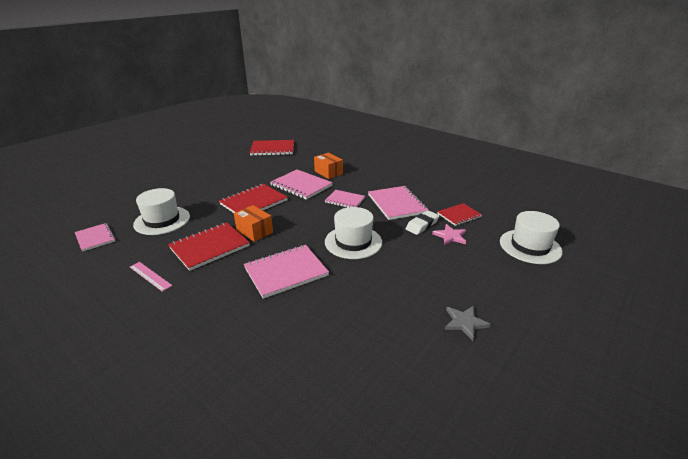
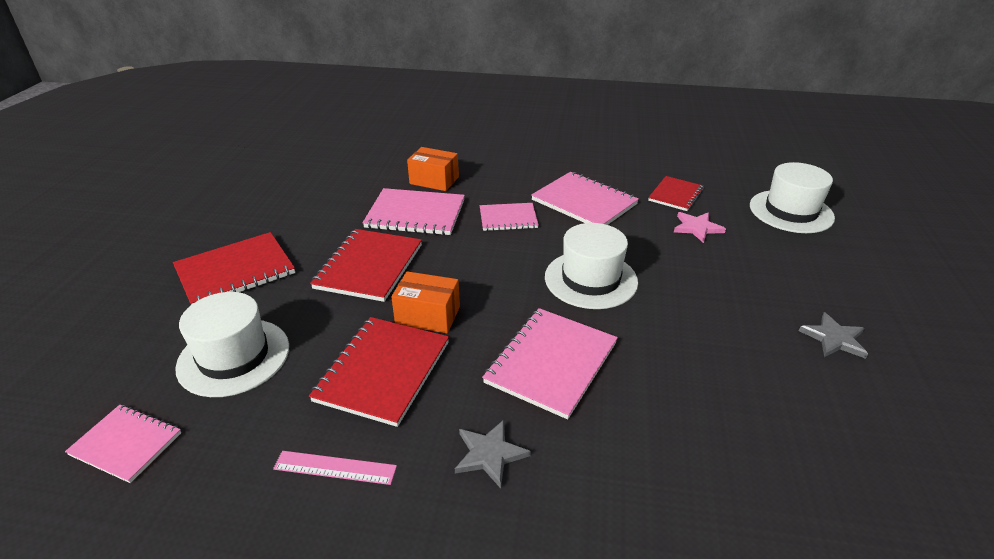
camera: 30 degrees left, 5 degrees up
(213, 298) = (490, 454): none -> grey star
(272, 149) = (294, 163): red notebook -> red notebook (235, 271)
(422, 225) = (648, 223): white eraser -> none

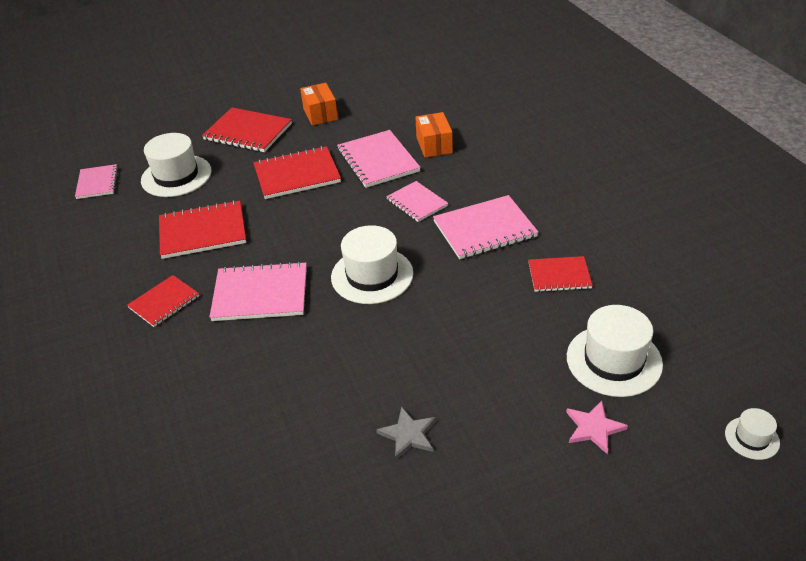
camera: 60 degrees right, 5 degrees up
(335, 468) = (121, 253): pink ruler -> none
(428, 316) = (266, 223): orange box -> orange box (320, 114)
(490, 454) = (164, 302): grey star -> red notebook
(584, 202) = (484, 229): pink notebook -> pink notebook turned 60 degrees clockwise
(697, 228) = (511, 307): pink star -> pink star (594, 428)
(894, 196) = (752, 438): none -> white hat

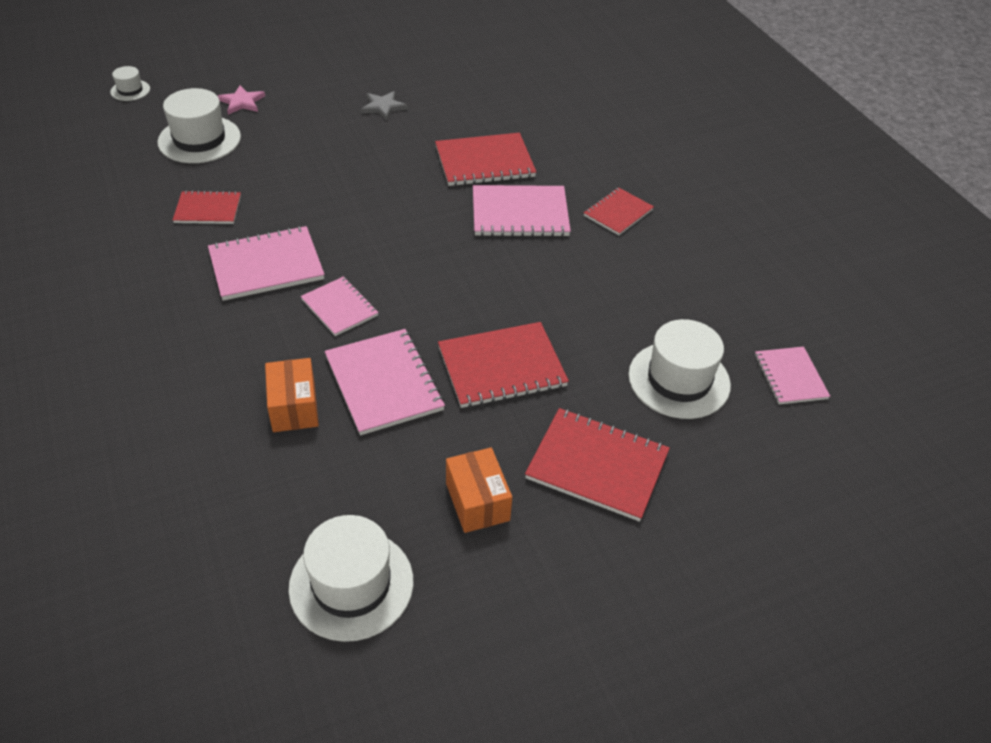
camera: 175 degrees right, 5 degrees up
(202, 231) = (607, 288): red notebook -> red notebook (484, 162)
(372, 275) = (403, 223): white hat -> white hat (351, 584)

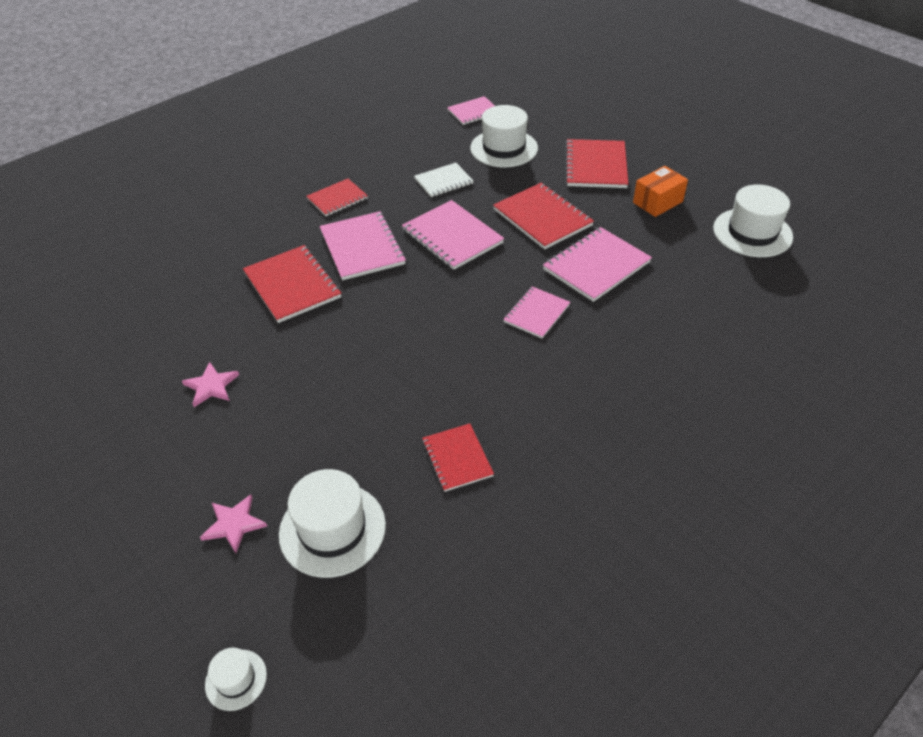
camera: 105 degrees left, 0 degrees up
(266, 265) = (514, 378): pink notebook -> pink notebook (452, 237)
(294, 407) = (651, 302): orange box -> none
(383, 107) = (211, 386): grey star -> pink star
(618, 213) = (337, 199): red notebook -> red notebook turned 60 degrees counterclockwise
(619, 301) = (443, 181): none -> white notebook

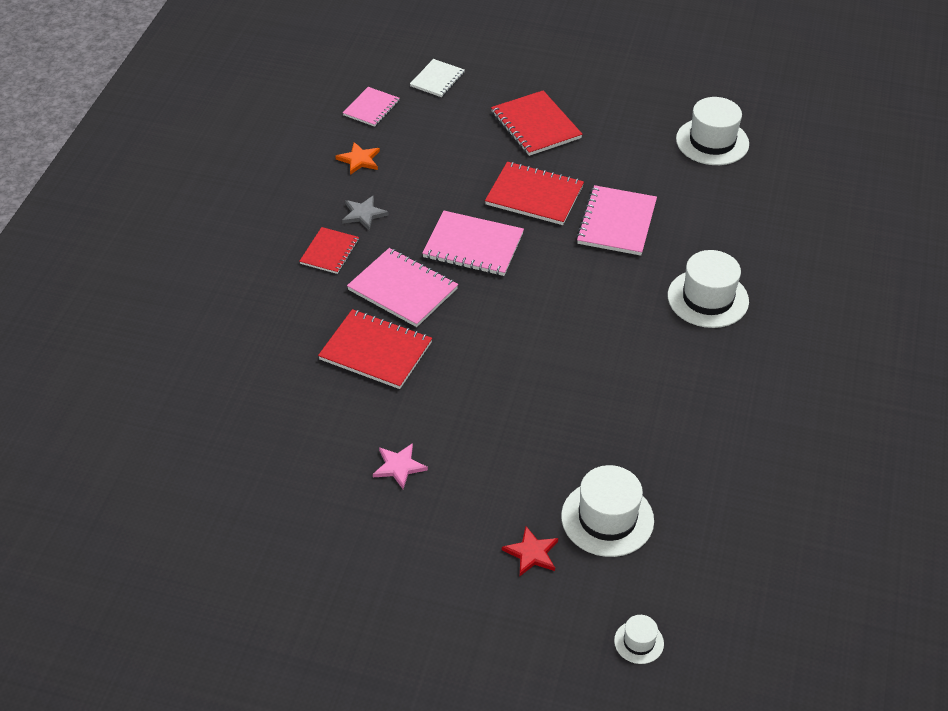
camera: 35 degrees left, 0 degrees up
(234, 524) = (532, 553): pink star -> red star
(391, 182) = (363, 214): none -> grey star
(427, 143) = (359, 160): none -> orange star
(443, 181) = (413, 194): white notebook -> white notebook (437, 79)
(457, 458) = (648, 425): red notebook -> none
(504, 148) = (437, 138): white hat -> white hat (708, 298)
(536, 313) = (605, 285): pink notebook -> none
(657, 202) = (617, 142): orange box -> none

